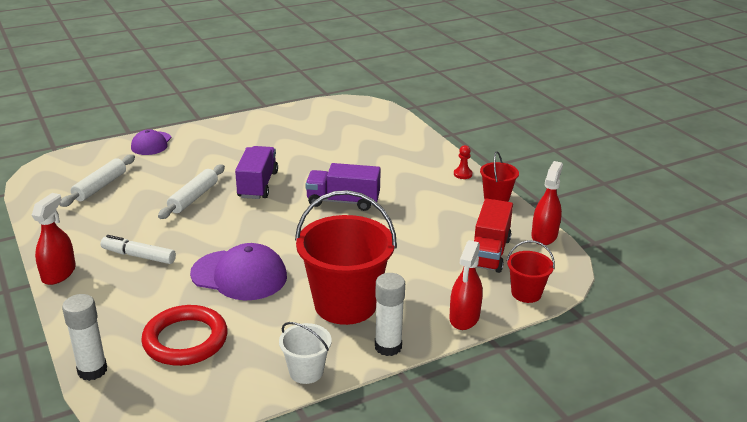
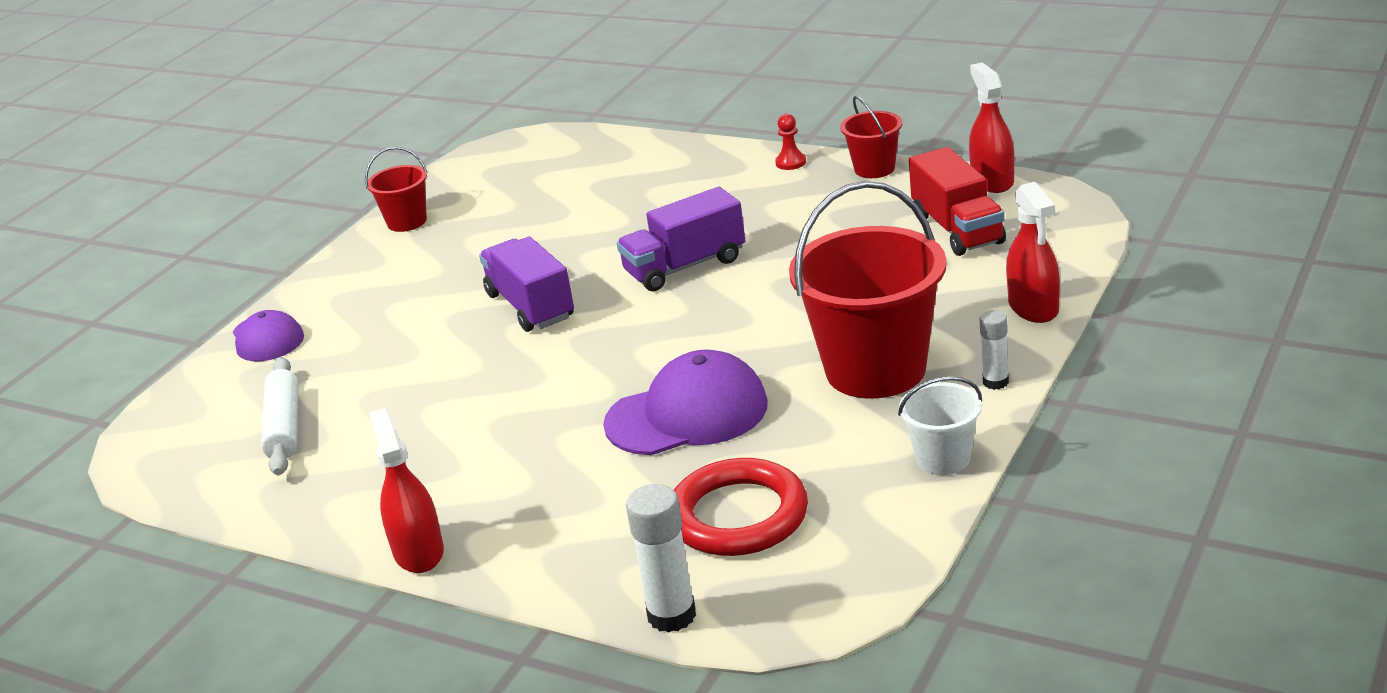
camera: 30 degrees left, 0 degrees up
(139, 256) = (504, 470): white marker -> none
(193, 198) = (461, 367): white rolling pin -> none
(388, 347) = (995, 382): white glue stick -> white glue stick, size x0.61
(526, 293) = (1062, 248): red bucket -> red bucket (407, 222)

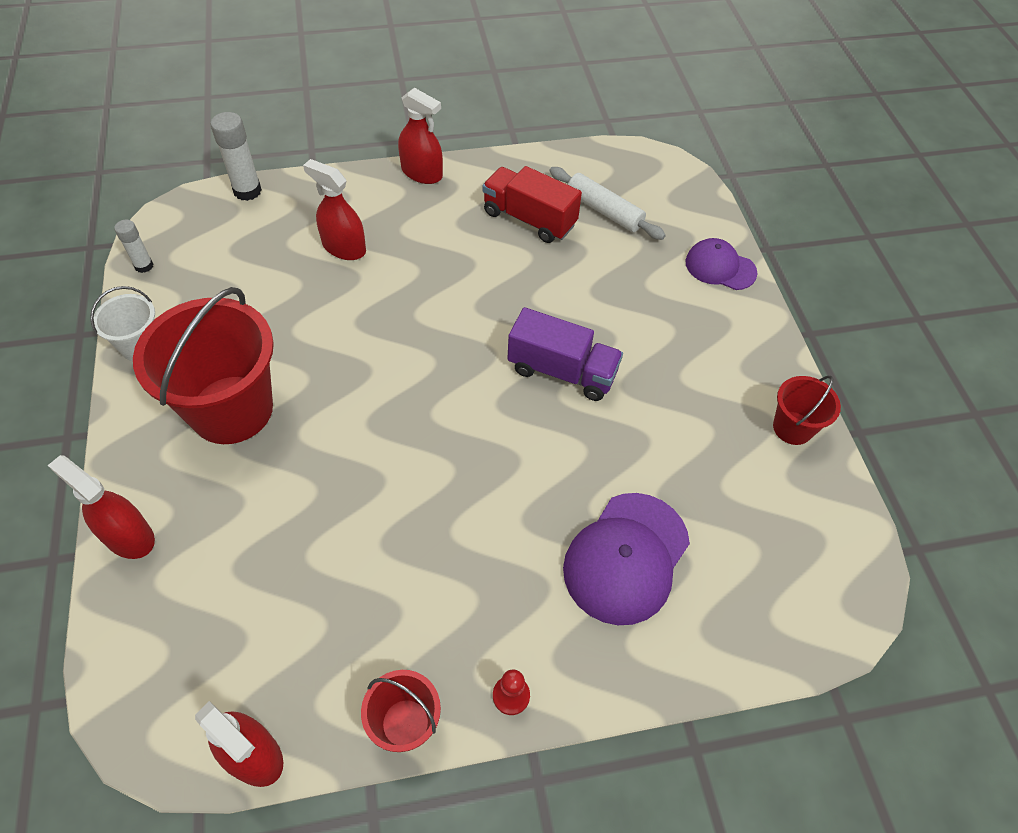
camera: 135 degrees right, 25 degrees up
(616, 489) = (344, 247): none -> red spray bottle
(685, 266) = (478, 469): purple truck -> none
(687, 414) = (345, 317): purple cap -> purple cap (626, 558)
(738, 516) = (252, 258): red ring -> none
(957, 229) = (251, 635): red truck -> red truck (529, 219)
(995, 382) = (130, 432): white glue stick -> white glue stick (144, 266)

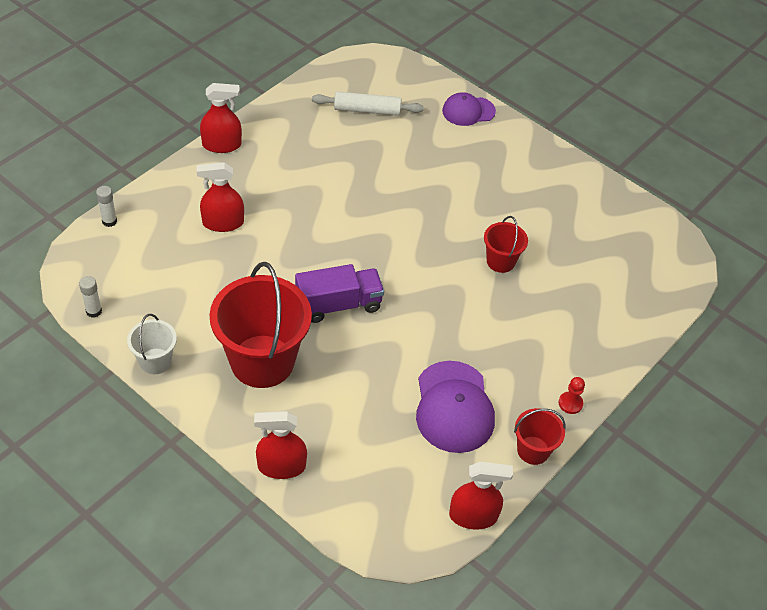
camera: 40 degrees left, 5 degrees down
(247, 191) = (109, 221): white glue stick -> white glue stick, size x0.61
(529, 219) = (325, 140): red truck -> none
(562, 371) = (437, 223): purple truck -> purple truck (338, 305)
(626, 558) = (564, 303): purple cap -> purple cap (454, 407)
(792, 428) = (586, 185): red bucket -> red bucket (500, 261)

